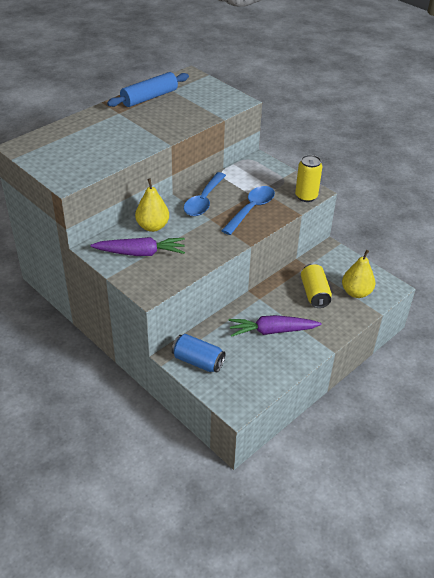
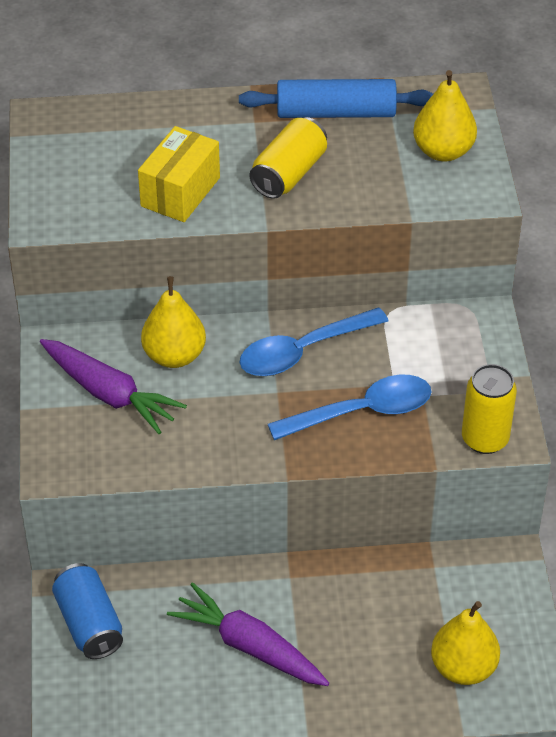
camera: 40 degrees right, 5 degrees up
(117, 147) = (180, 192): none -> yellow box
(207, 94) = (443, 151): none -> yellow pear
(314, 293) = (389, 625): yellow can -> yellow can (289, 174)

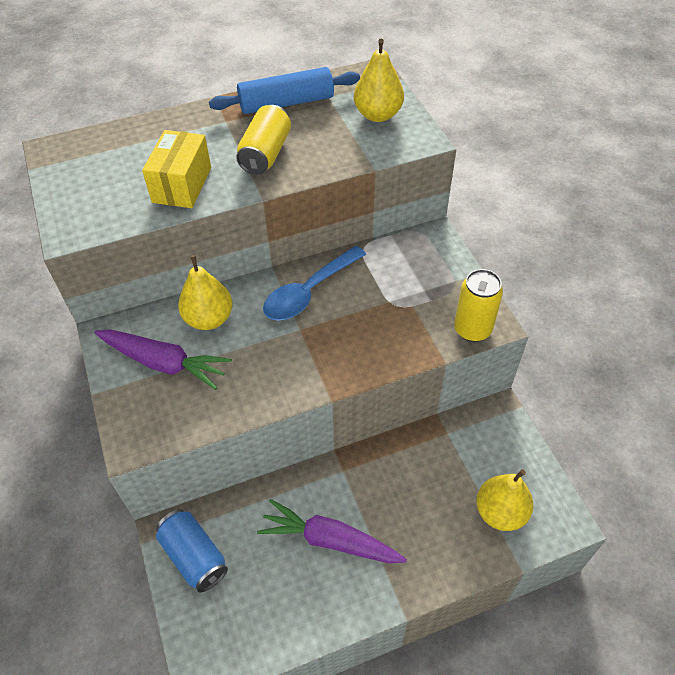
camera: 15 degrees left, 5 degrees up
(362, 412) = (371, 330): blue spoon -> none

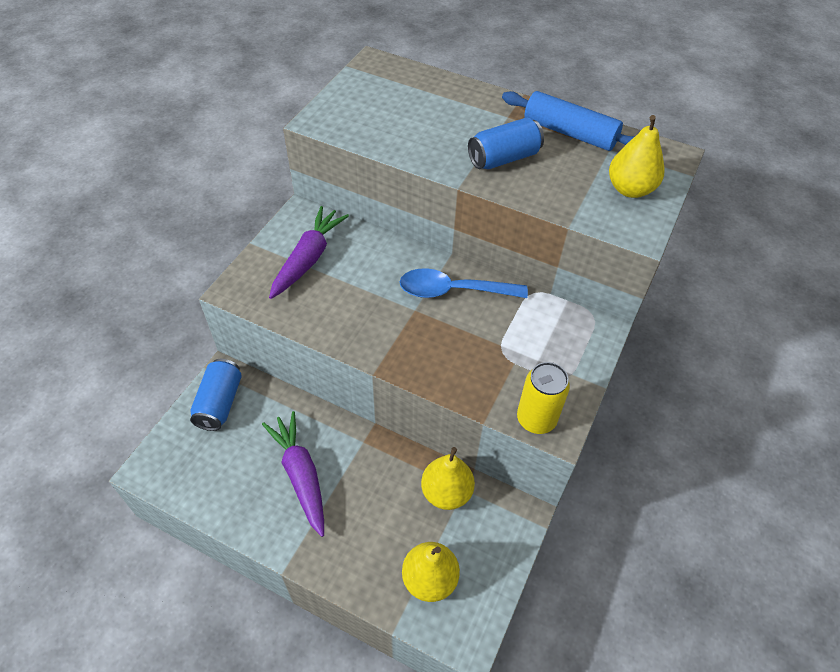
camera: 45 degrees right, 0 degrees up
(164, 363) = (308, 258): purple carrot -> purple carrot turned 135 degrees counterclockwise
(182, 185) = (420, 139): yellow box -> none
(209, 319) = (368, 254): yellow pear -> yellow pear (446, 492)
(265, 154) = (504, 158): yellow can -> blue can

